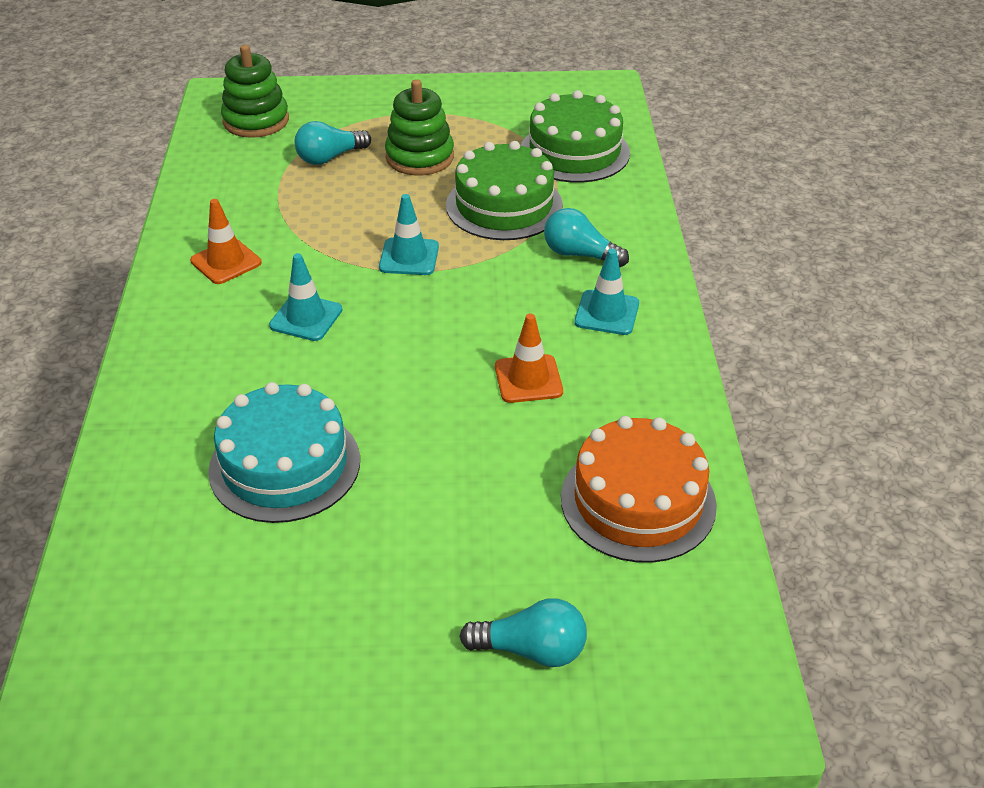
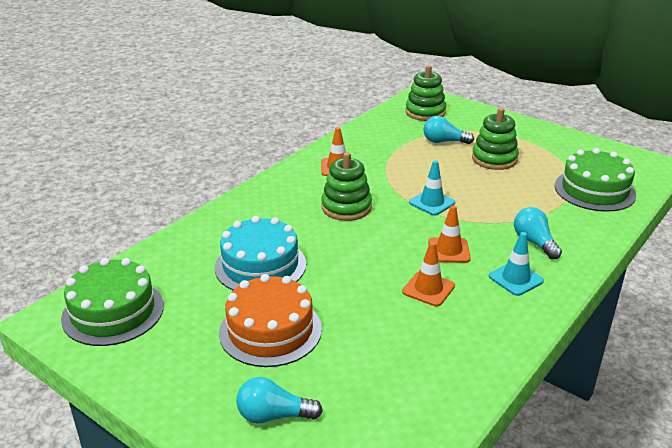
camera: 40 degrees right, 10 degrees down
(306, 318) = (346, 207): turquoise traffic cone -> green stacking toy
(498, 315) = (448, 250): none -> orange traffic cone
(504, 205) = (516, 200): green cake -> green cake (113, 312)
(531, 649) = (274, 415): turquoise light bulb -> turquoise light bulb turned 135 degrees clockwise
(638, 501) = (419, 381): orange cake -> orange cake (270, 330)

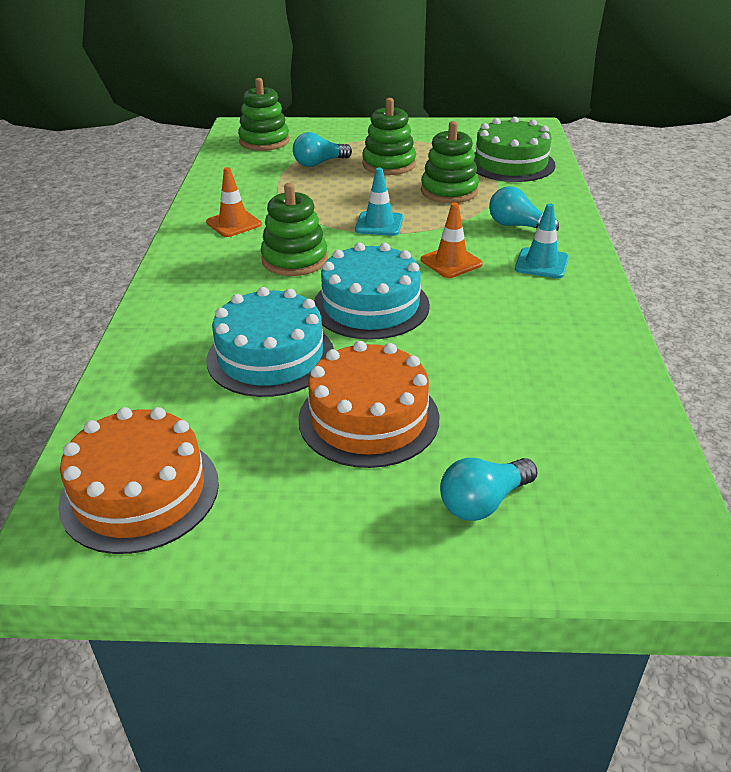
camera: 35 degrees left, 5 degrees up
(113, 312) = (140, 492): green cake -> orange cake
(357, 259) = (371, 305): none -> turquoise cake
(428, 289) = (477, 305): orange traffic cone -> none
(514, 196) = (449, 191): none -> green stacking toy

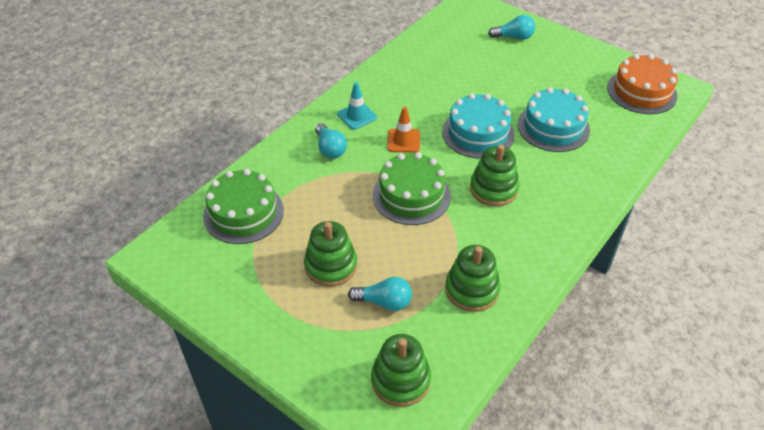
camera: 145 degrees left, 10 degrees up
(234, 223) = (511, 250): orange traffic cone -> none
(368, 418) = (529, 79): orange cake -> none
(379, 224) = (411, 195): turquoise traffic cone -> green cake
(449, 191) = (327, 205): green stacking toy -> green stacking toy (471, 290)

